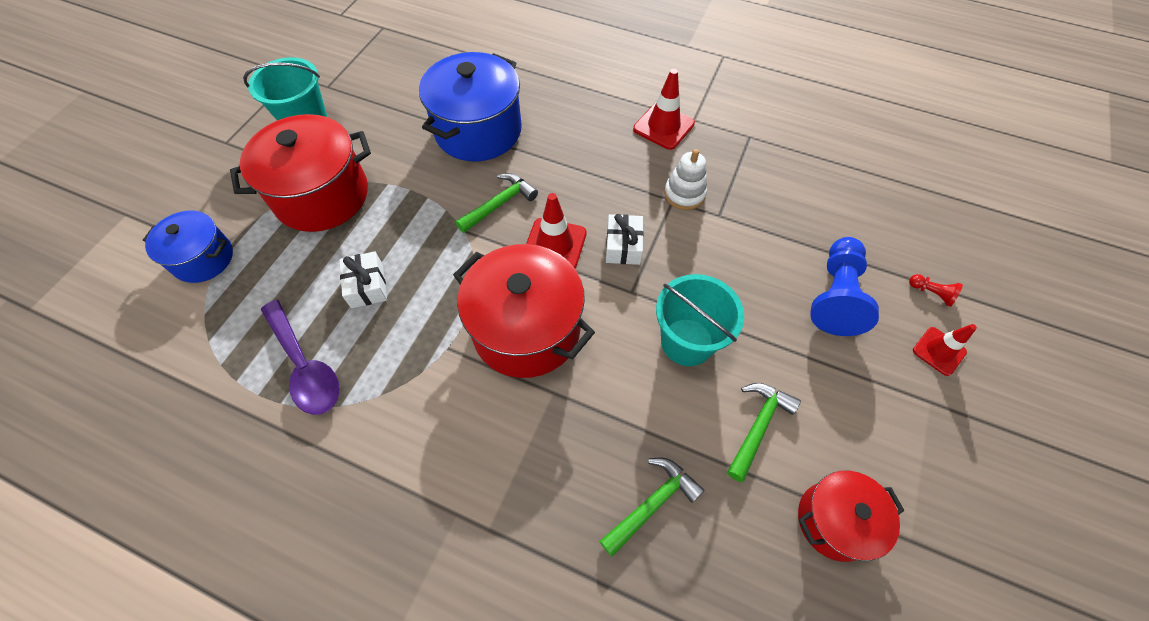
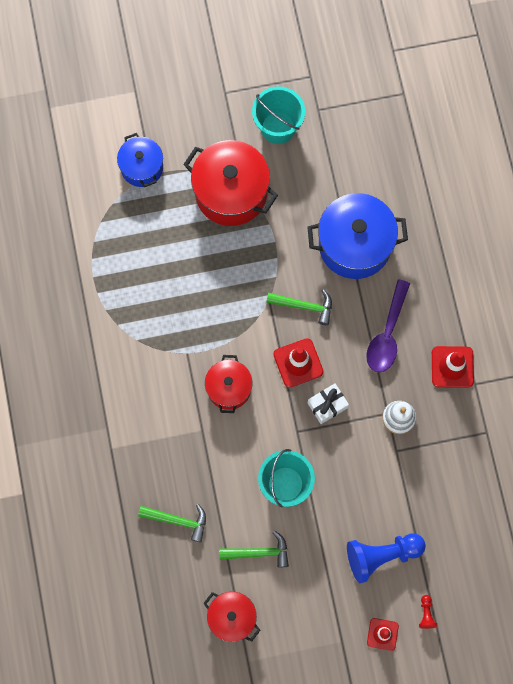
camera: 55 degrees right, 15 degrees up
(305, 366) = (124, 287): purple spoon -> purple spoon (387, 334)
(367, 286) = (192, 276): white gift -> none
(526, 329) = (229, 388): red pot -> red pot, size x0.59

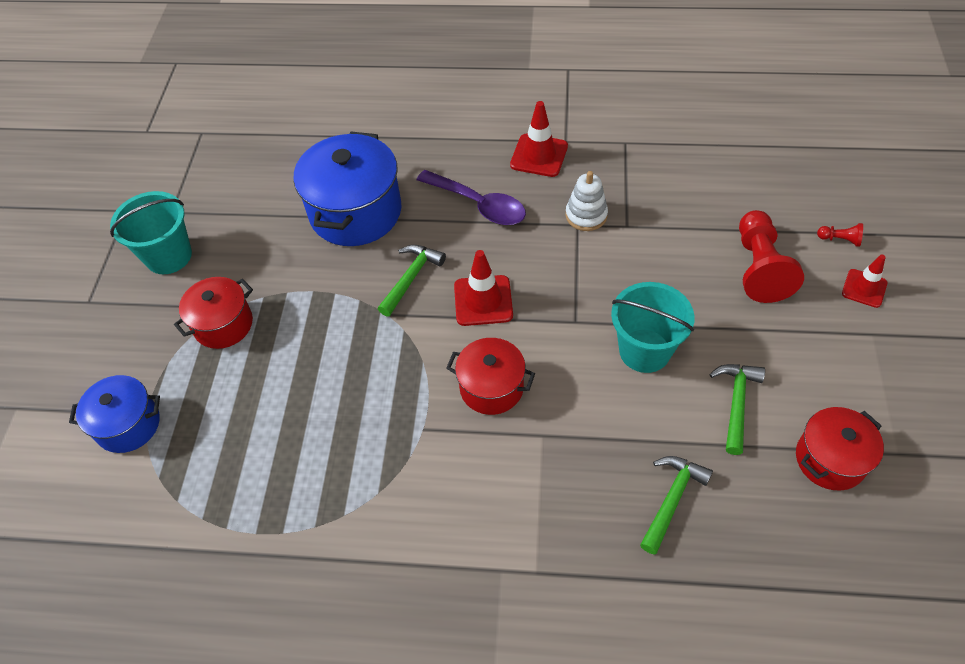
camera: 70 degrees left, 20 degrees down
(231, 192) = (223, 324): red pot -> red pot, size x0.59
(327, 405) = (549, 282): white gift -> none
(381, 555) = (759, 268): blue pawn -> red pawn

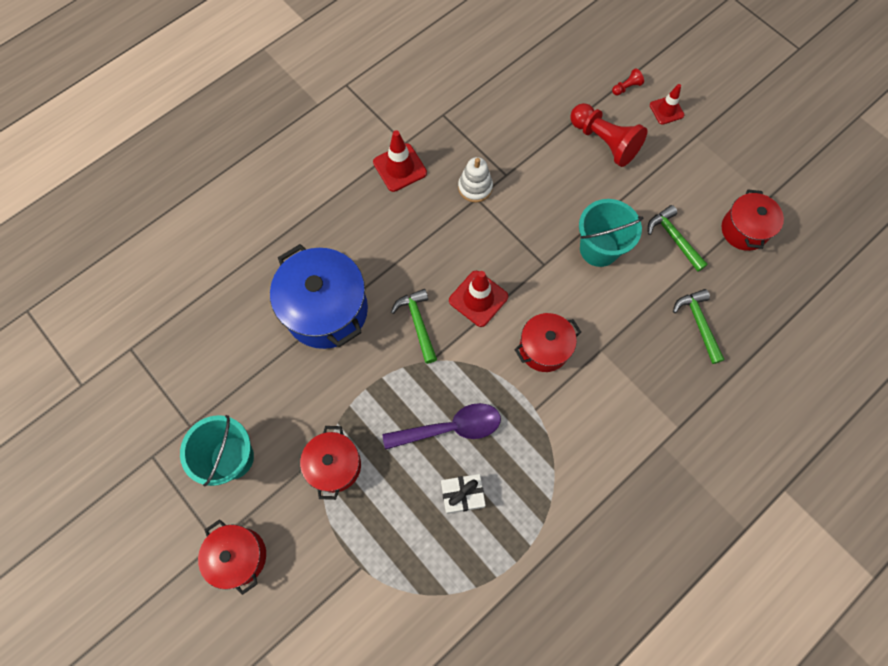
camera: 50 degrees left, 15 degrees up
(88, 325) = (239, 556): none -> red pot
(128, 425) = (357, 586): blue pot -> none
(282, 437) = (462, 495): none -> white gift
(479, 205) = (401, 235): purple spoon -> purple spoon (450, 428)

